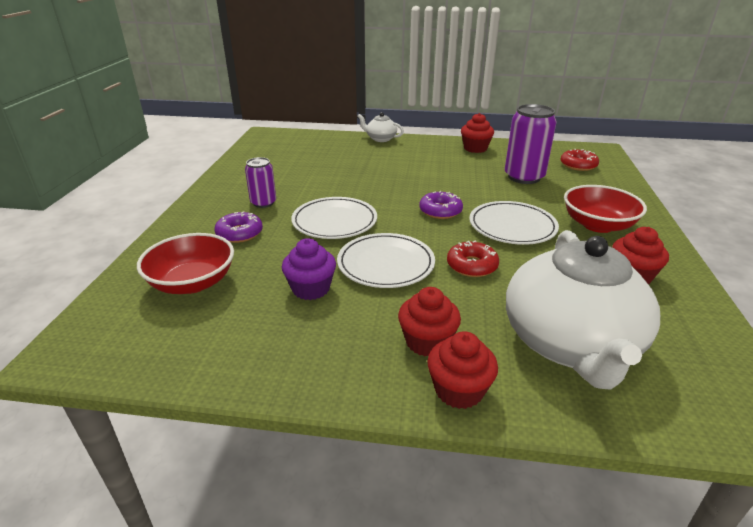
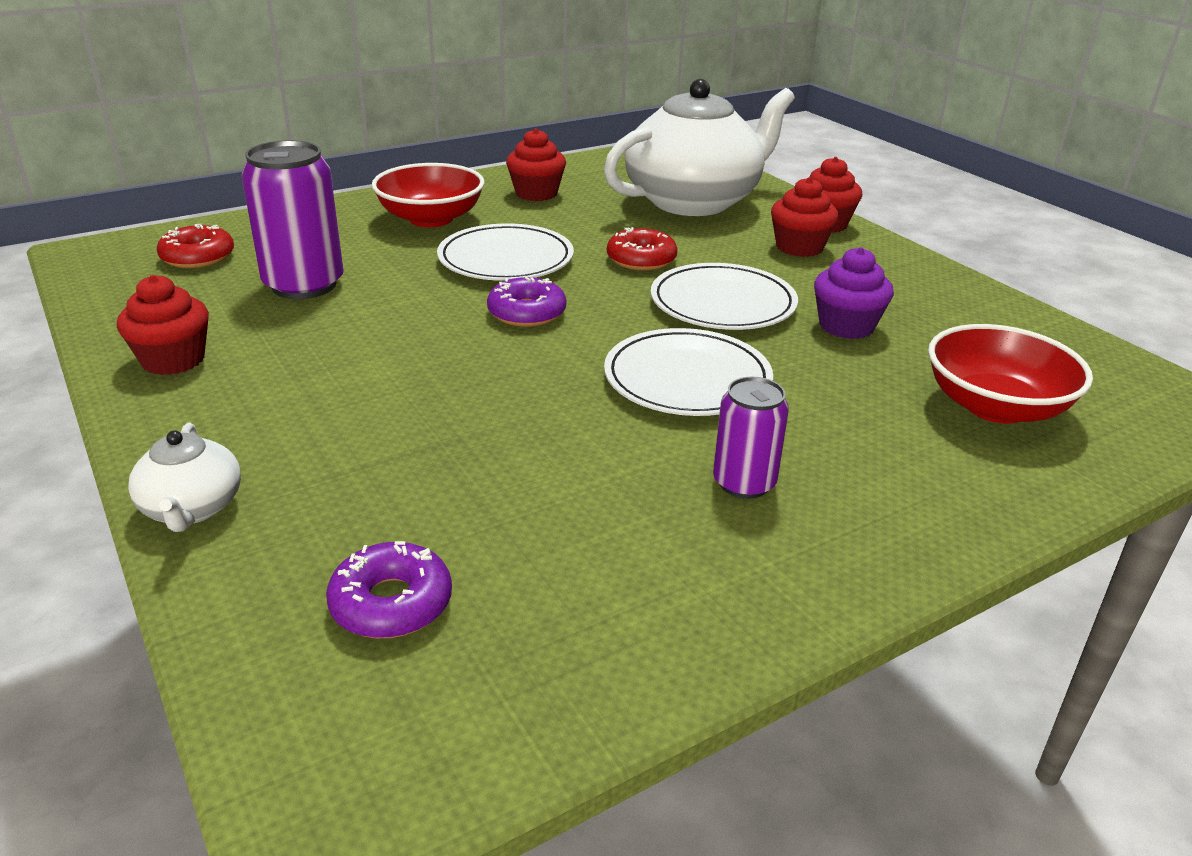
camera: 130 degrees left, 0 degrees up
(239, 233) = (857, 443): purple donut -> purple donut (391, 603)

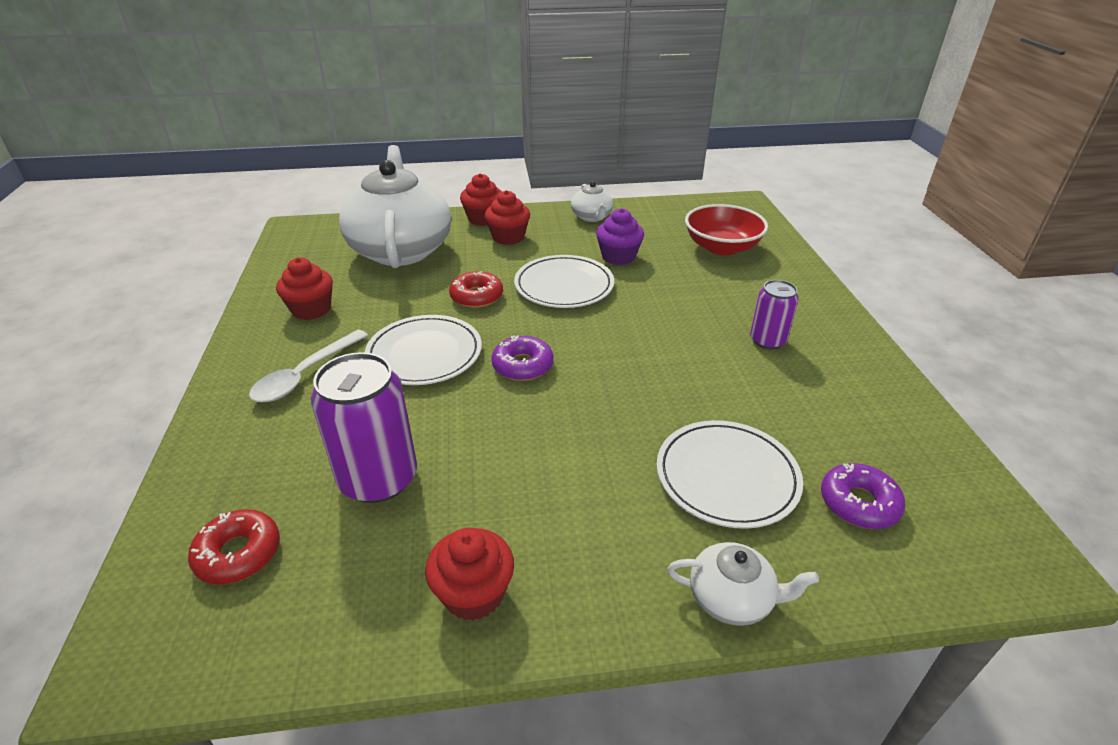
camera: 65 degrees left, 5 degrees up
(431, 218) = (304, 375): red bowl -> white spoon
(687, 379) = (651, 326): white plate -> white plate (727, 477)
(936, 287) = (592, 217): none -> white teapot

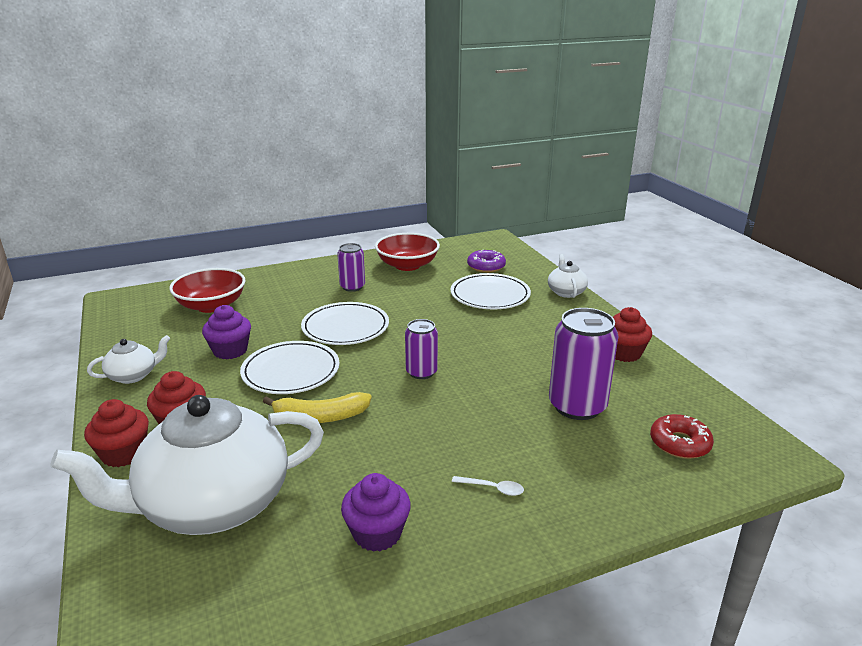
camera: 105 degrees left, 10 degrees down
(304, 375) = (493, 488): white spoon -> white spoon, size x0.50
(311, 309) = (377, 533): red cupcake -> purple cupcake
(424, 354) = (427, 424): white plate -> white plate (345, 327)
(476, 296) = (320, 417): red donut -> yellow banana
(522, 365) = (421, 372): purple donut -> purple can
(853, 403) = (407, 265): none -> red bowl

